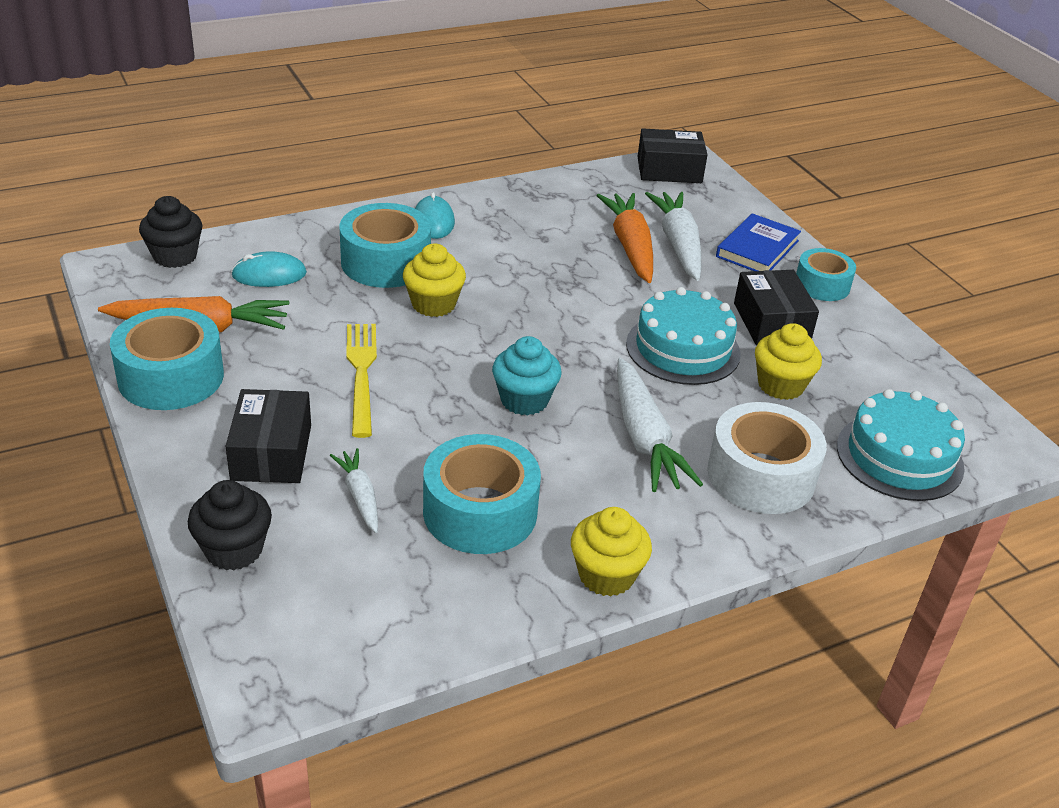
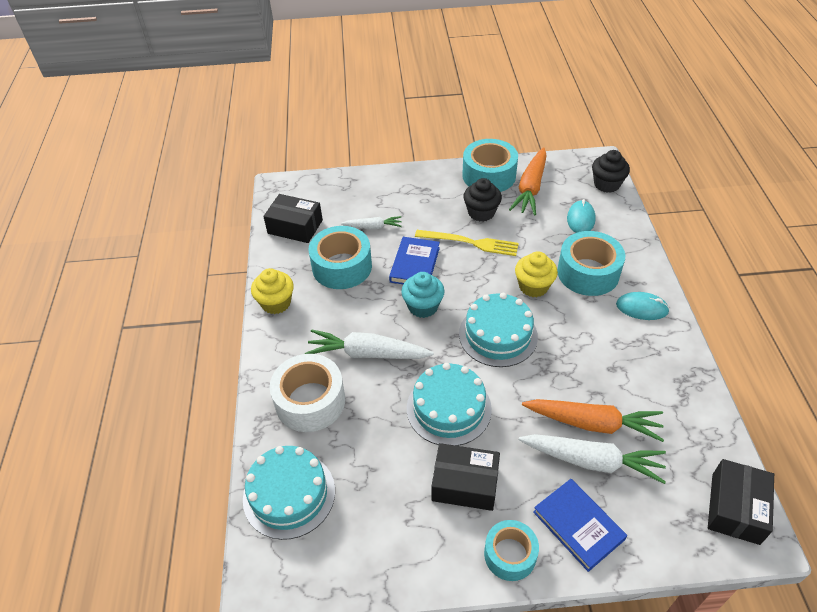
camera: 115 degrees right, 10 degrees up
(234, 550) = (357, 185): black cupcake -> black cupcake (481, 212)
(271, 452) = (417, 202): black box -> black box (295, 227)
(437, 425) = (415, 264): none -> blue book
(540, 324) = (498, 335): none -> turquoise cake
(780, 385) = (389, 454): yellow cupcake -> none

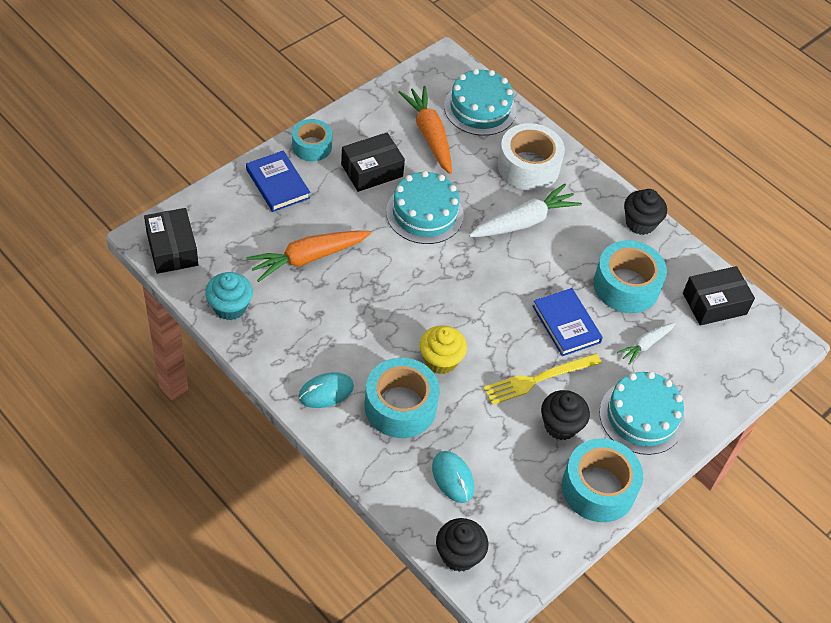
camera: 135 degrees right, 5 degrees up
(276, 303) = (640, 223): yellow cupcake -> black cupcake
(423, 306) = (519, 285): turquoise cupcake -> turquoise cupcake (230, 307)
(498, 335) = (435, 293): turquoise cake -> turquoise cake (641, 416)
(530, 188) = (538, 495): orange carrot -> orange carrot (429, 135)
(578, 525) = (278, 184): blue book -> blue book turned 45 degrees clockwise
(592, 461) = (292, 230): white carrot -> none

